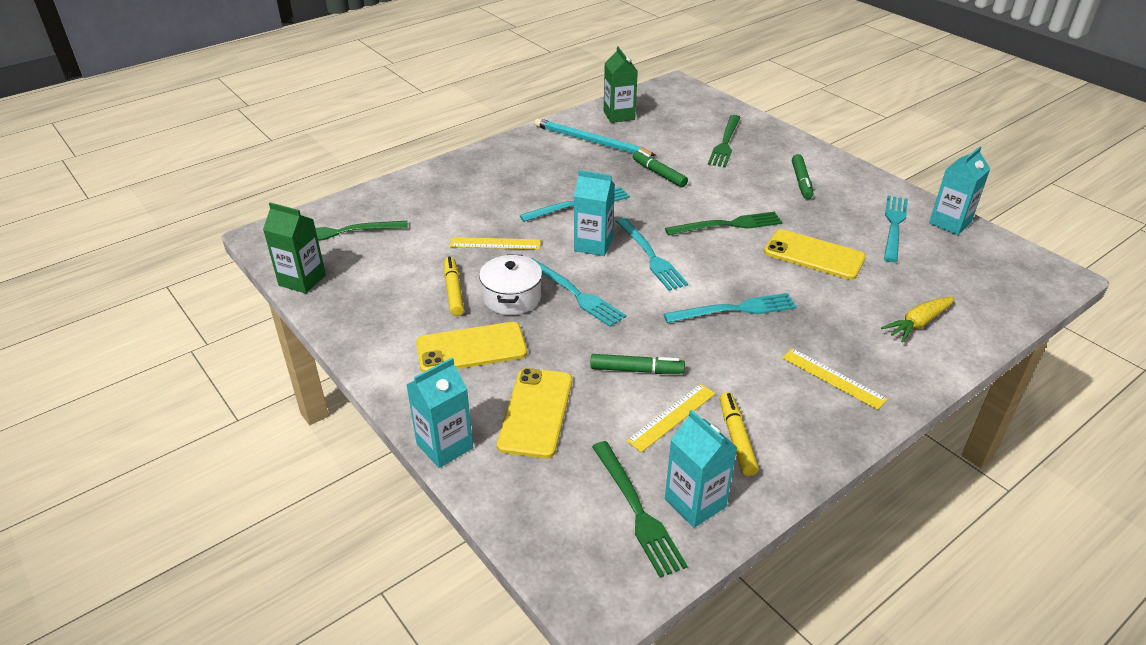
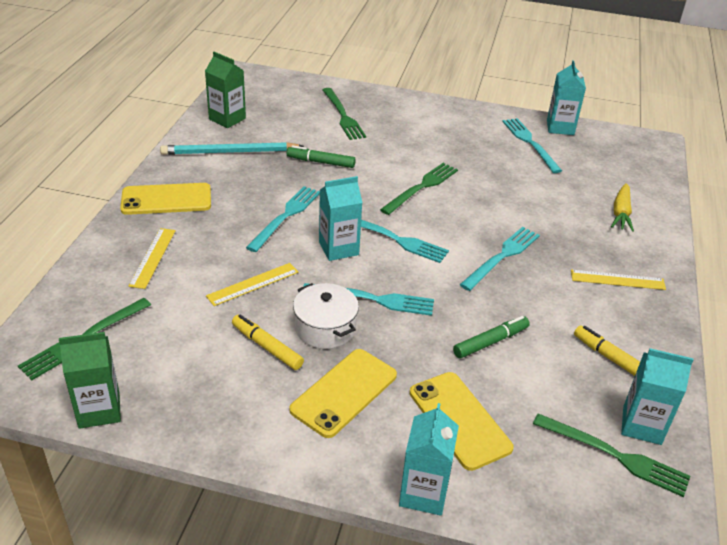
camera: 40 degrees left, 0 degrees up
(672, 417) = (555, 367): yellow ruler -> yellow ruler (153, 257)
(801, 181) = (433, 130): green marker -> none
(814, 255) = (505, 188): yellow phone -> yellow phone (166, 199)

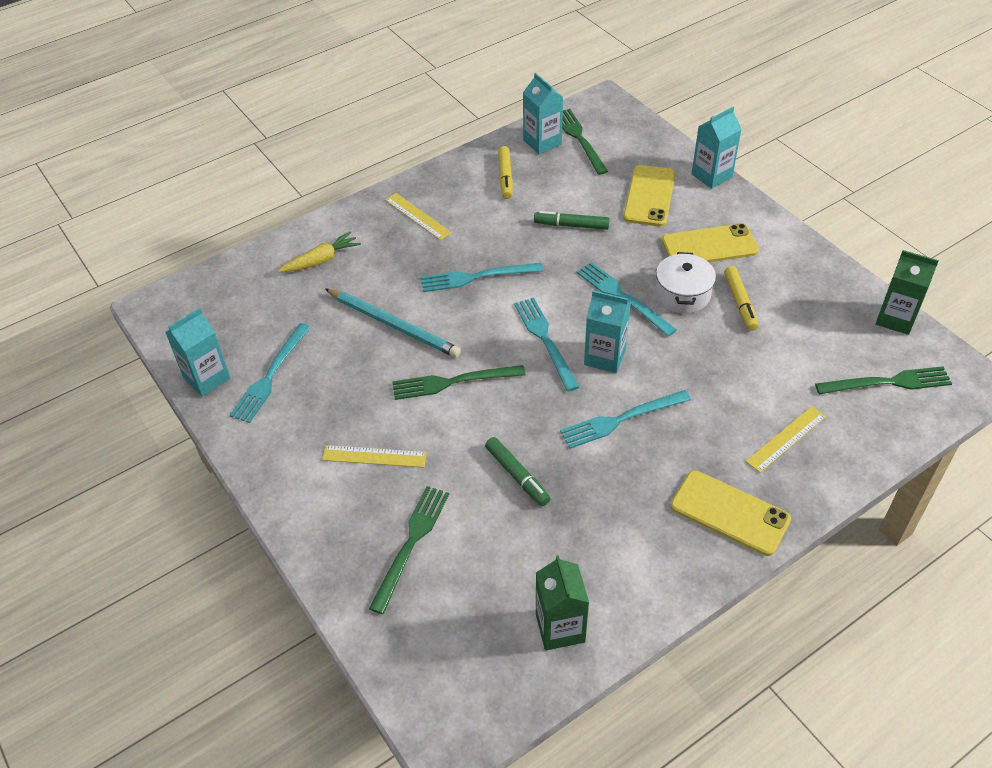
camera: 135 degrees left, 10 degrees up
(229, 152) = (606, 555): turquoise pencil -> turquoise pencil (394, 325)
(253, 284) = (711, 361): yellow ruler -> yellow ruler (374, 456)

